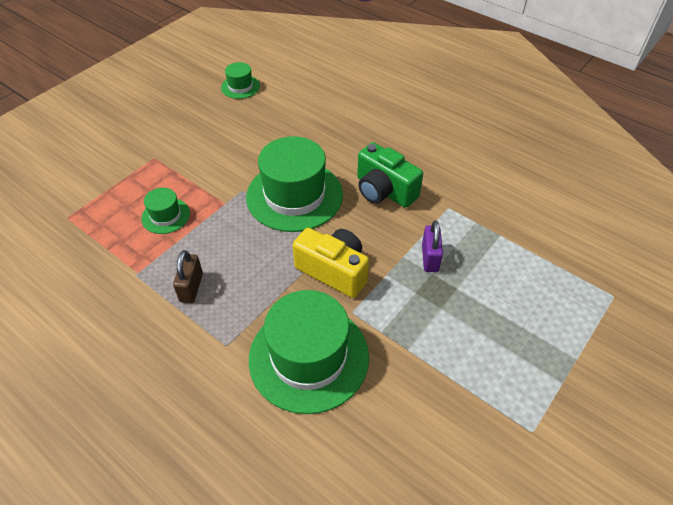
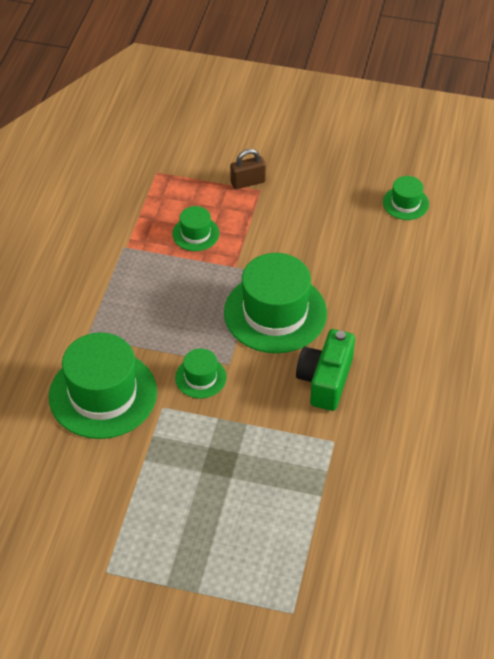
camera: 65 degrees right, 0 degrees up
(191, 287) = (130, 288): brown padlock -> brown padlock (247, 182)
(334, 271) = (200, 377): yellow camera -> green hat
(430, 258) = (257, 445): purple padlock -> none

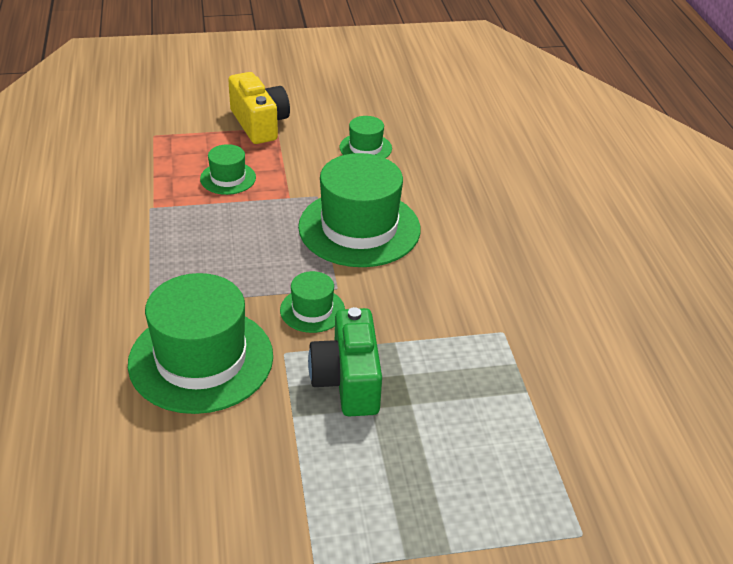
camera: 25 degrees left, 10 degrees down
(247, 182) = (259, 124): brown padlock -> yellow camera
(325, 380) = (454, 276): green camera -> green camera (347, 381)
(405, 203) = (431, 109): green hat -> green hat (365, 148)

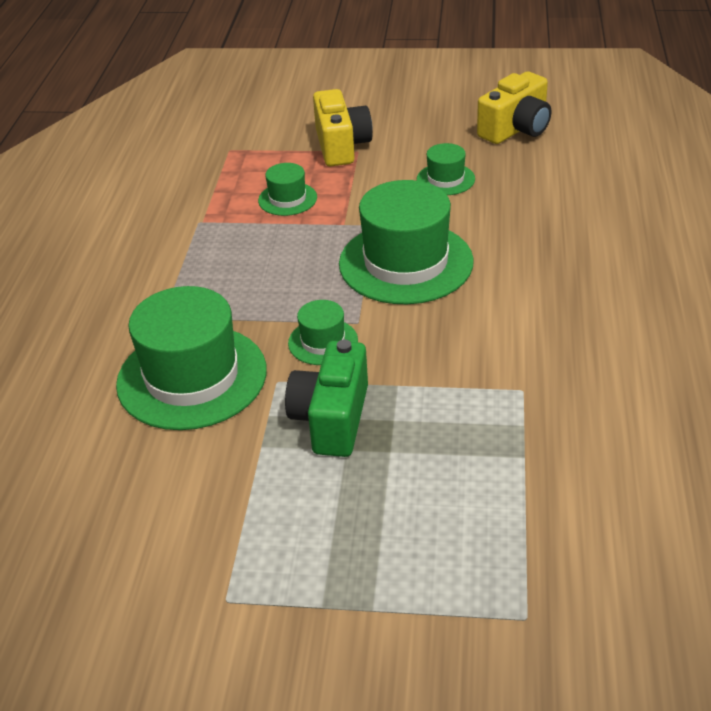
camera: 20 degrees right, 0 degrees up
(409, 98) = (516, 129): none -> yellow camera

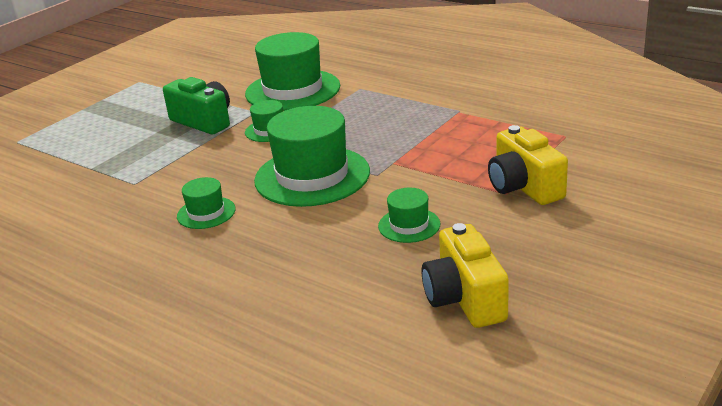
camera: 120 degrees right, 10 degrees down
(287, 199) = (455, 147): green hat -> green hat (206, 213)
(341, 146) = (524, 187): yellow camera -> yellow camera turned 45 degrees clockwise

